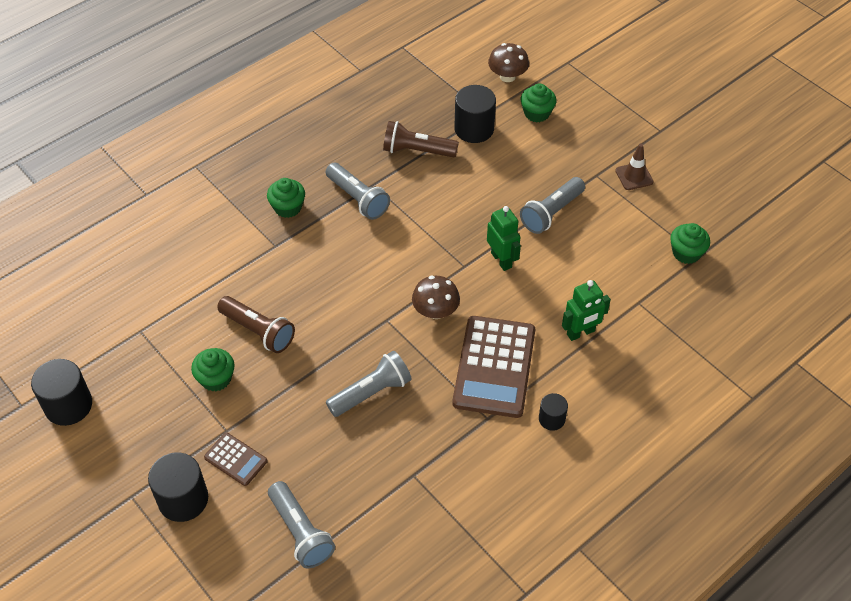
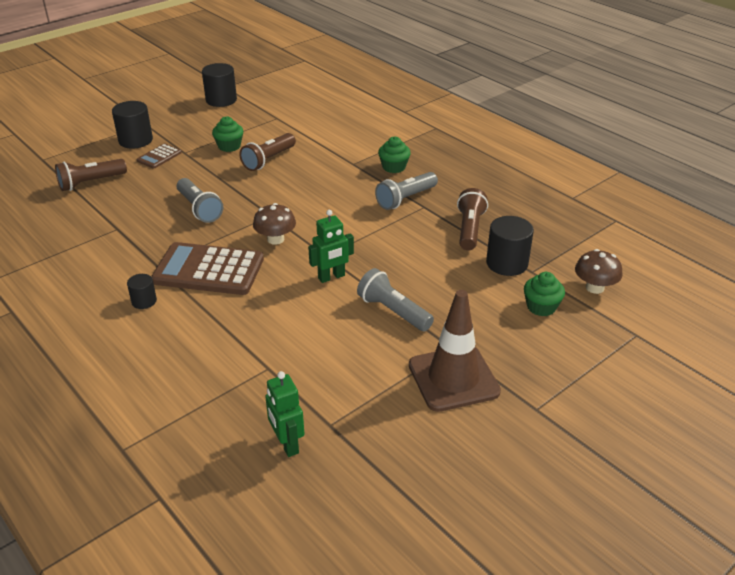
camera: 90 degrees right, 15 degrees down
(301, 532) = (91, 183): grey flashlight -> brown flashlight
(581, 333) = (236, 324): green robot -> green robot (287, 444)
(634, 176) = (453, 378): brown traffic cone -> brown traffic cone, size x2.04
(686, 253) = (335, 413): green cupcake -> none

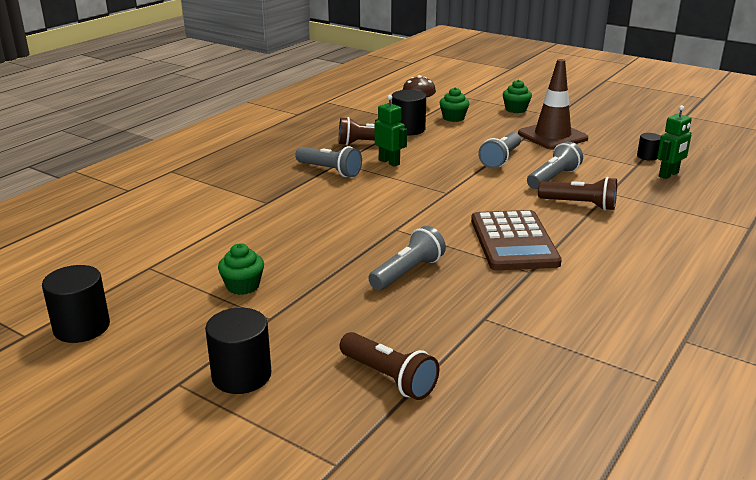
camera: 105 degrees left, 10 degrees down
(144, 301) = (589, 263): black cylinder -> black cylinder (647, 156)
(159, 157) = (289, 337): brown calculator -> none
(268, 160) = (273, 251): brown flashlight -> brown flashlight (579, 205)
(275, 239) = (437, 218): brown mushroom -> none
(325, 336) = (553, 178): none -> grey flashlight
(331, 277) = (477, 186): green robot -> green robot (389, 162)
(394, 167) = (268, 182): green cupcake -> green cupcake (515, 109)

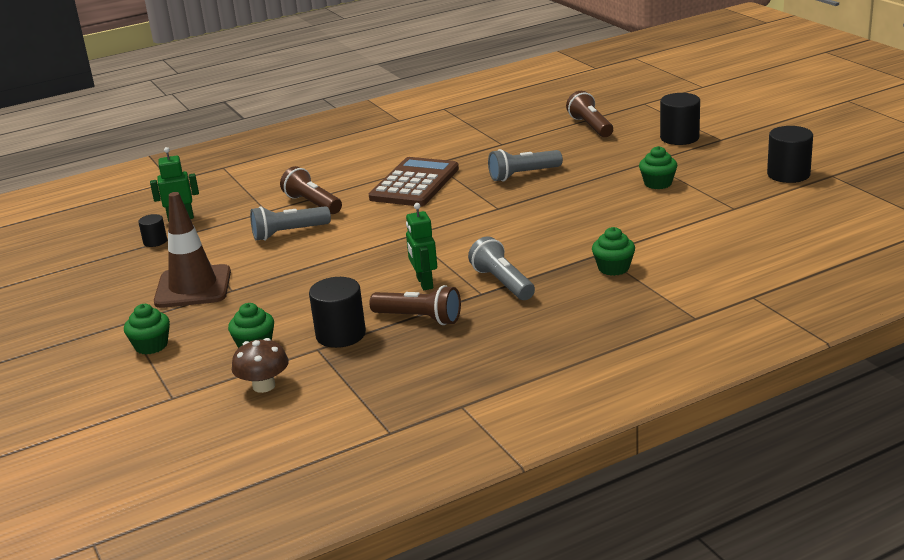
camera: 150 degrees left, 0 degrees up
(248, 193) = (613, 268): none -> green cupcake
(501, 159) = (301, 265): grey flashlight -> none

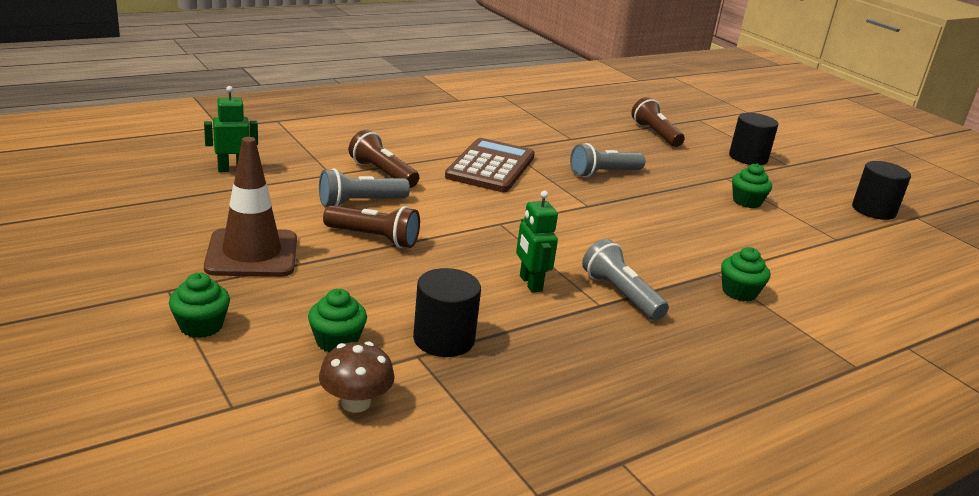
camera: 10 degrees left, 0 degrees up
(155, 241) = (203, 192): black cylinder -> none
(419, 318) = (535, 328): brown flashlight -> brown flashlight (374, 238)

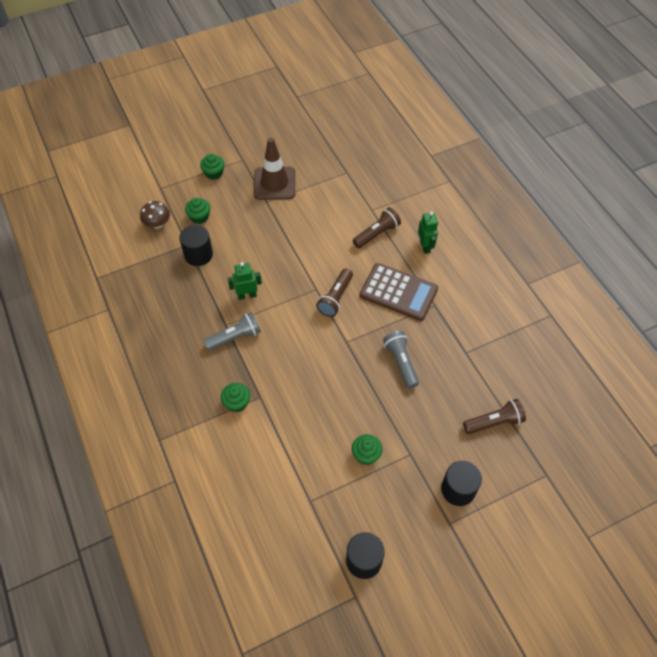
camera: 100 degrees right, 30 degrees up
(232, 169) = (369, 167): green robot -> green robot (425, 246)
(360, 203) = (335, 223): grey flashlight -> none
(374, 238) = (293, 230): brown flashlight -> brown flashlight (336, 298)

